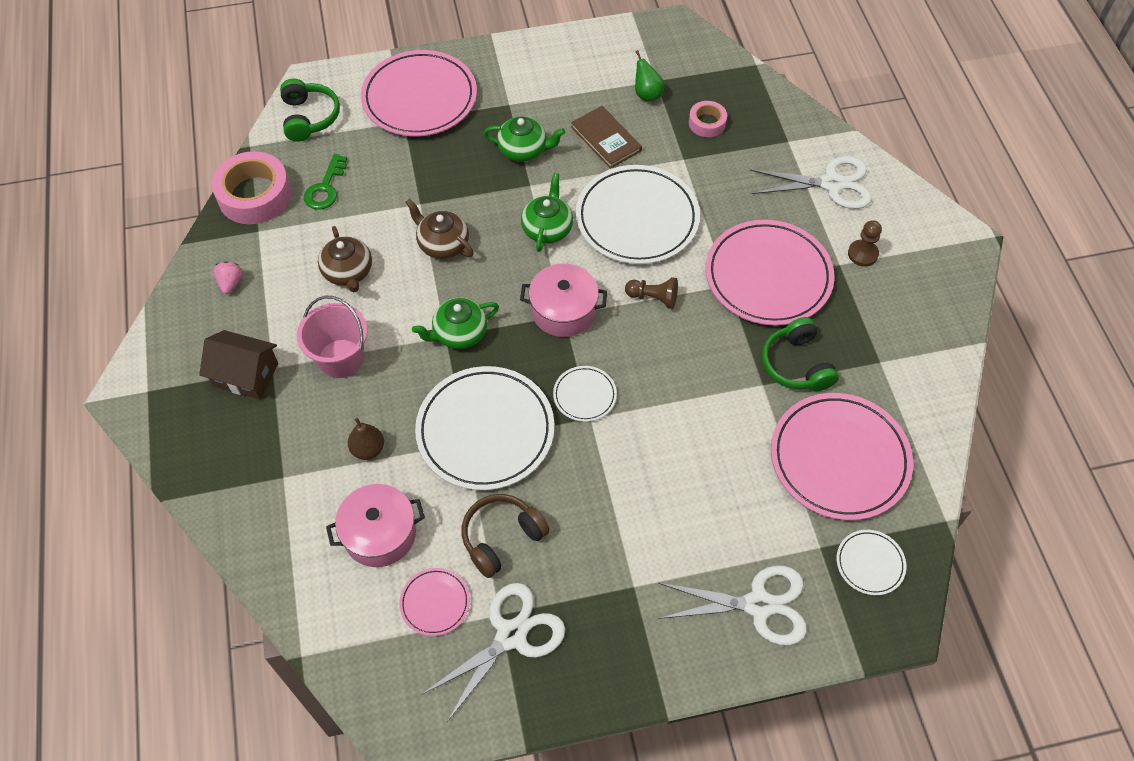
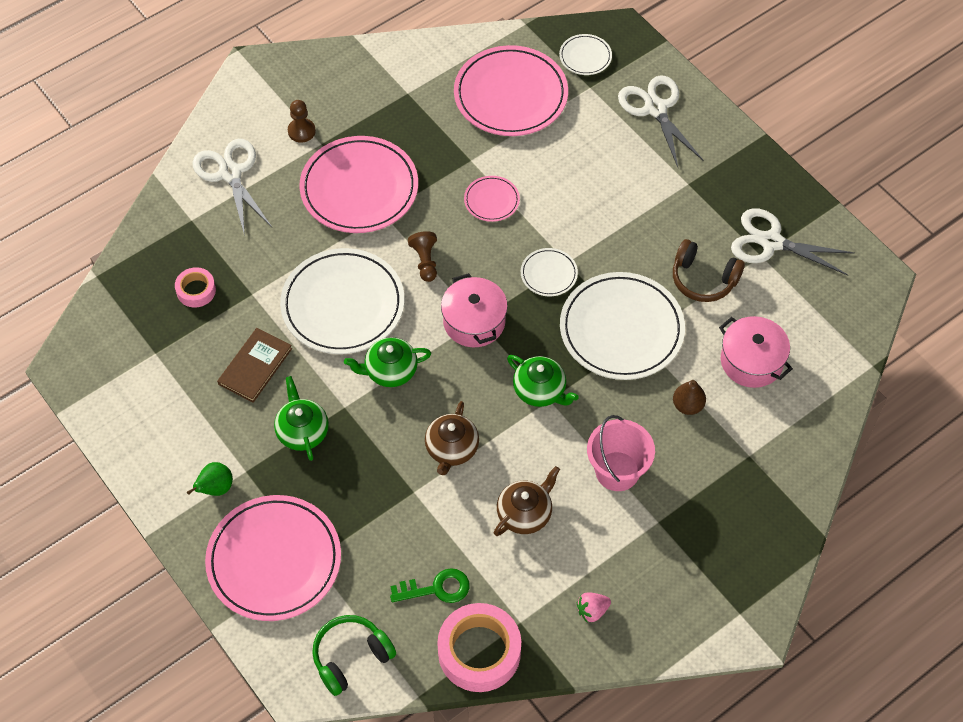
camera: 115 degrees left, 0 degrees up
(246, 375) = (677, 540): brown house -> none
(435, 603) = (779, 299): pink plate -> pink plate (491, 200)
(647, 94) = (179, 353): green pear -> green pear (215, 488)
(796, 364) = (439, 144): green headphones -> none

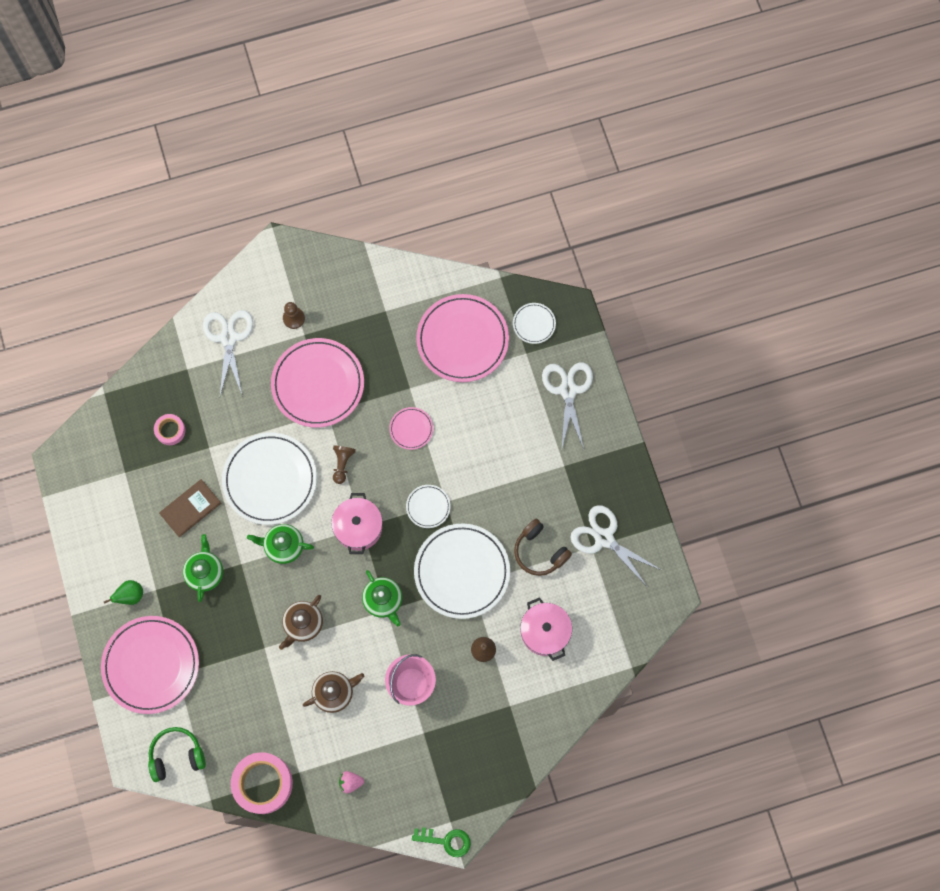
camera: 20 degrees right, 15 degrees up
(436, 588) = (252, 726): green key -> green key (446, 841)

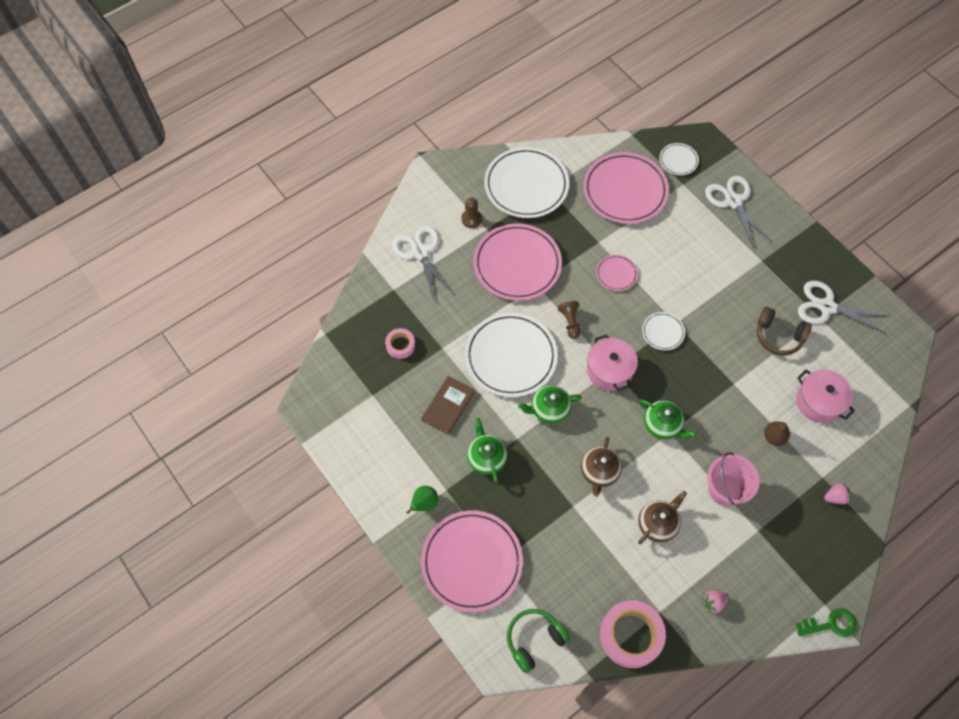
camera: 20 degrees left, 10 degrees down
(462, 572) = (720, 376): white plate -> white plate (526, 185)
(511, 728) = (835, 497): none -> pink strawberry

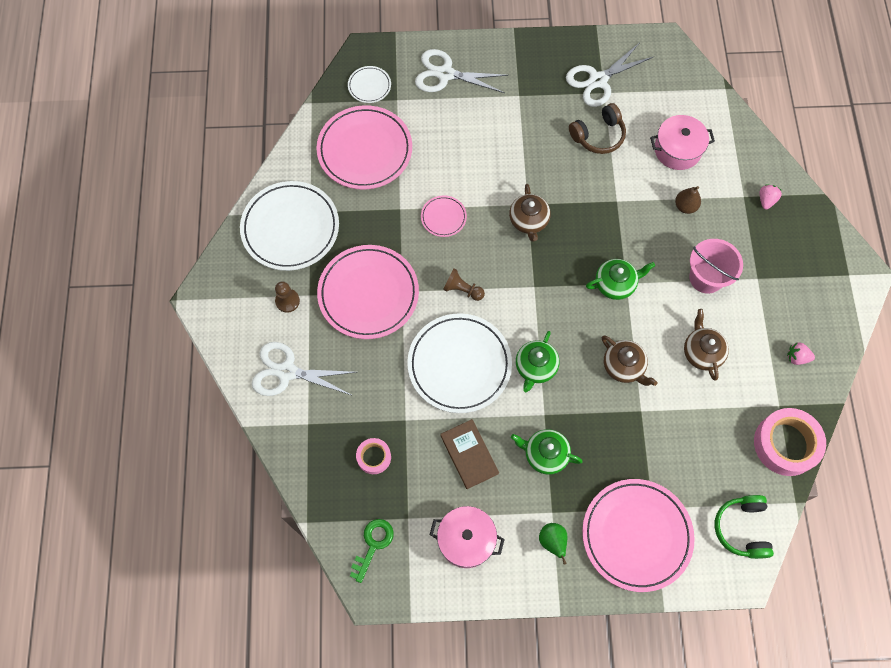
camera: 55 degrees left, 5 degrees up
(609, 370) = (533, 290): pink pot -> pink pot (466, 540)
(663, 332) = (529, 221): white plate -> brown teapot
(713, 602) = (797, 357): pink strawberry -> pink strawberry turned 90 degrees clockwise
(831, 624) = (867, 282): green key -> green key (373, 545)

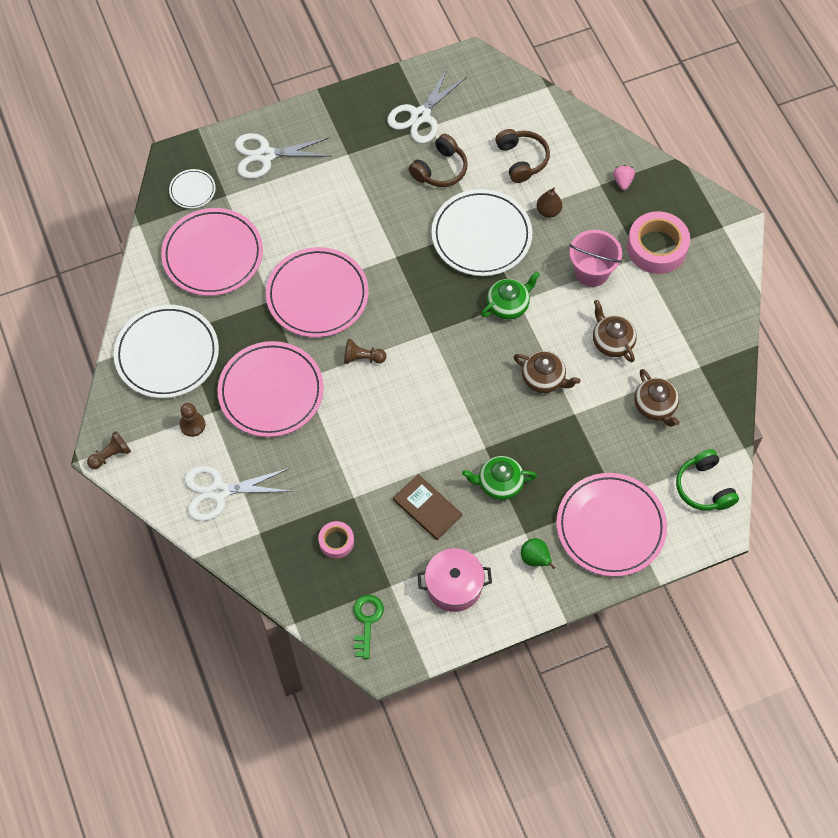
camera: 20 degrees left, 5 degrees down
(206, 305) = (111, 455): none -> brown pawn
(443, 217) = (317, 295): pink plate -> pink plate, size x2.13
(459, 364) = (386, 429): white plate -> white plate (481, 236)
(529, 221) = (402, 272): brown teapot -> brown teapot (655, 406)
(535, 367) = (460, 407): green teapot -> none
(677, 150) = (521, 160): pink pot -> brown headphones
(785, 444) = (717, 399): pink tape -> pink tape (656, 247)
(797, 357) = (701, 318): pink strawberry -> none

